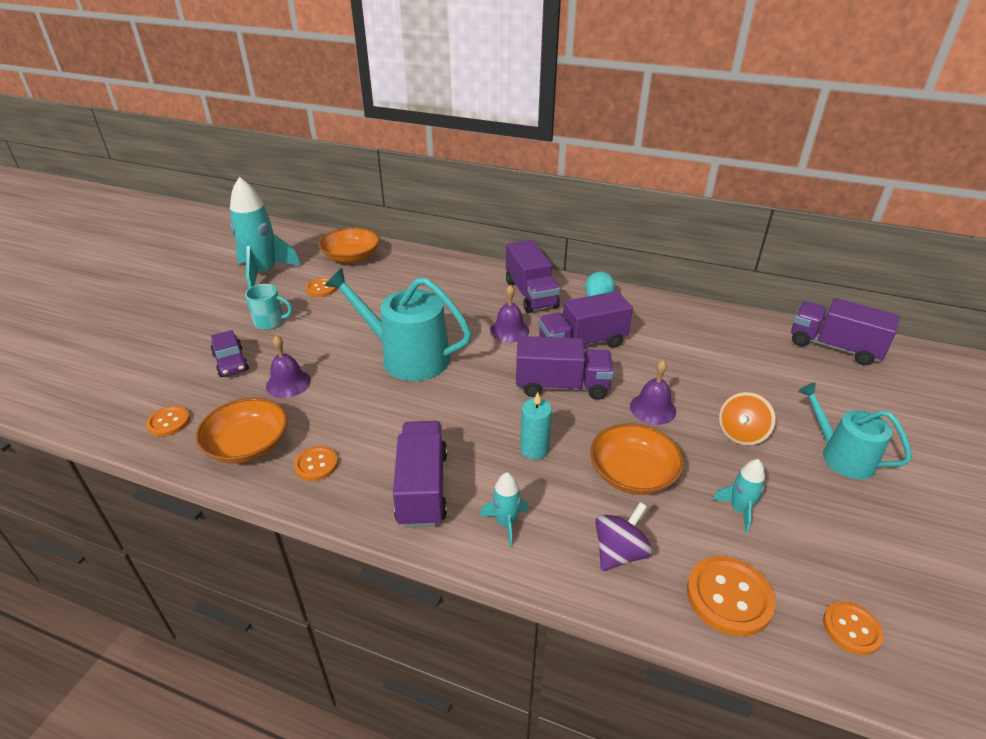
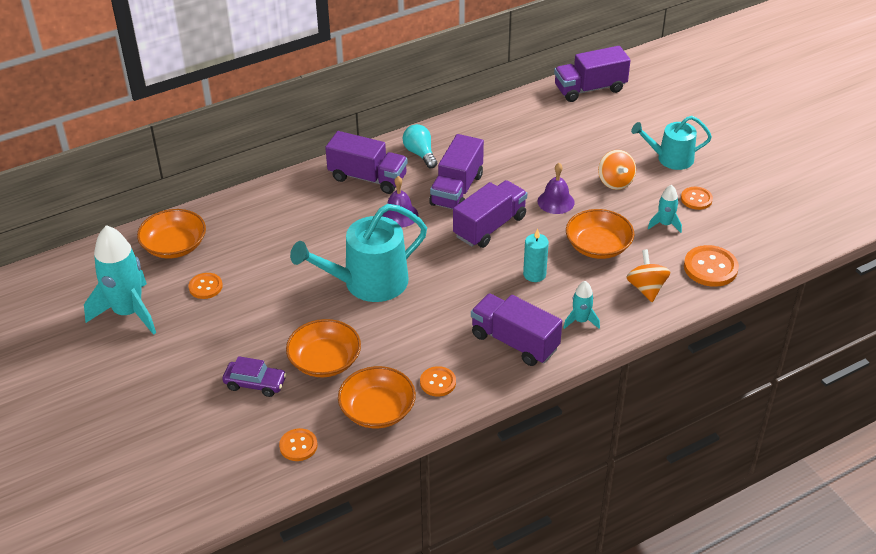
camera: 50 degrees left, 5 degrees up
(270, 322) = (221, 339): turquoise mug -> none
(288, 383) = (325, 361): purple bell -> orange bowl
(619, 552) = (646, 288): purple spinning top -> orange spinning top
(851, 629) = (764, 240): orange button -> orange button (696, 199)

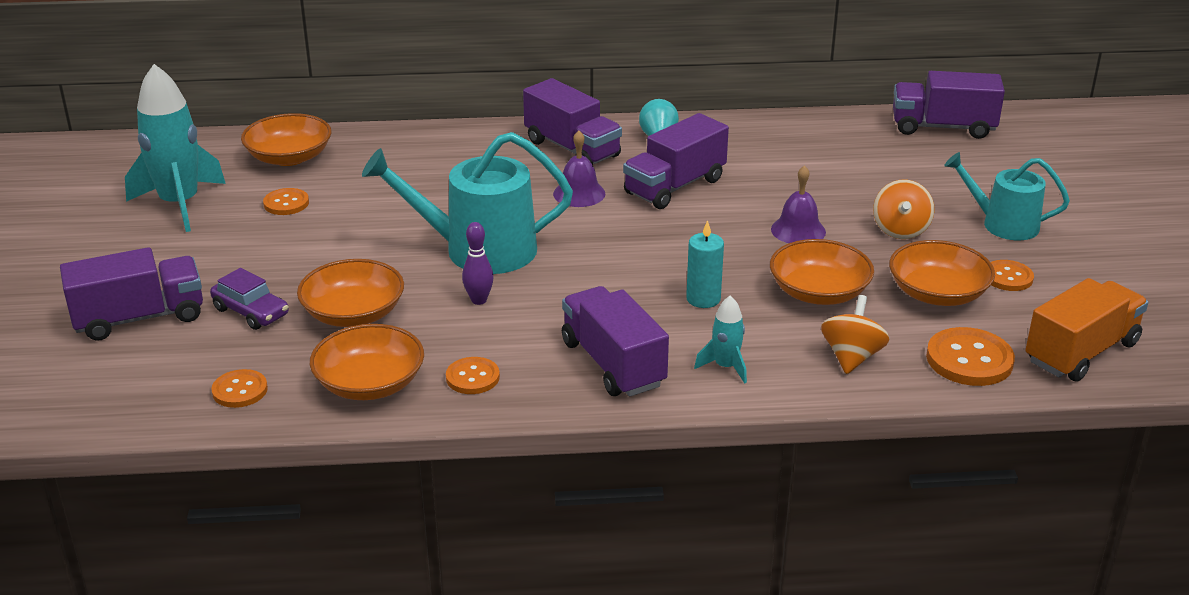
camera: 25 degrees right, 10 degrees down
(398, 322) = (479, 300): none -> purple bowling pin
(489, 226) = (685, 234): purple truck -> purple truck (139, 318)
(665, 224) = (937, 293): turquoise rocket -> orange bowl
(765, 241) = (1081, 352): none -> orange truck

